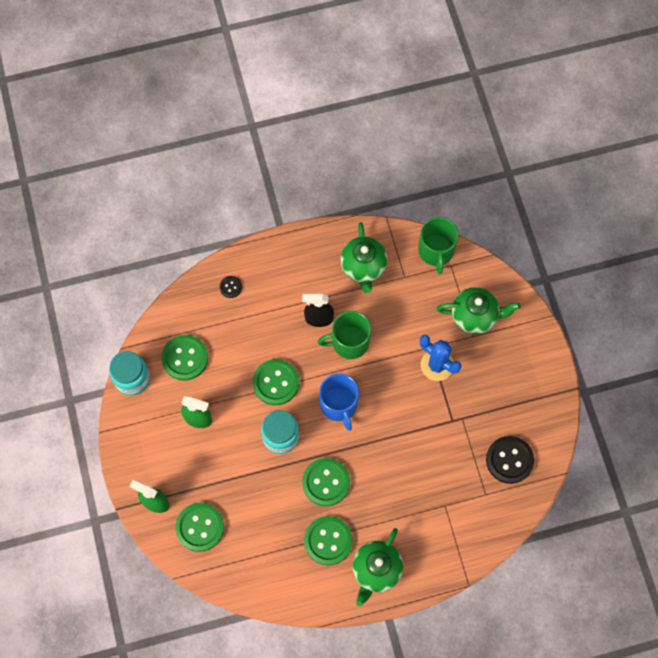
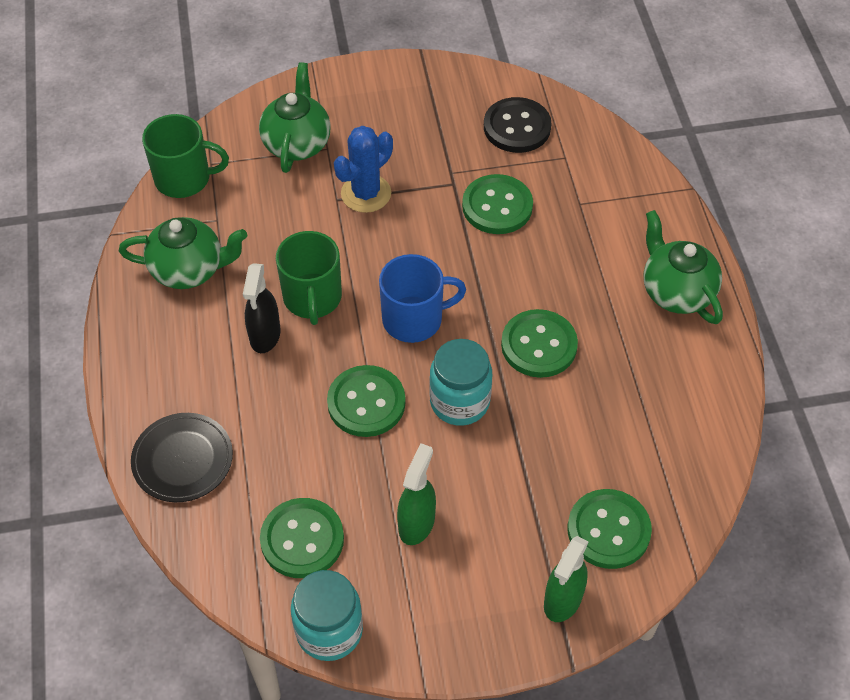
camera: 85 degrees left, 15 degrees down
(231, 287) = (182, 459): black button -> black plate
(328, 541) = (631, 349): green button -> green button (497, 206)
(376, 570) = (676, 292): green teapot -> green teapot turned 150 degrees counterclockwise

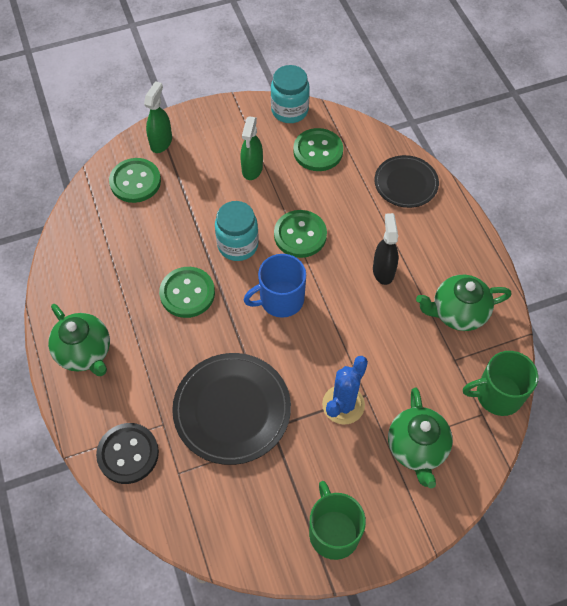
camera: 170 degrees right, 5 degrees up
(312, 298) = (358, 304): green mug -> green mug (333, 532)
(497, 206) = (232, 410): green button -> black plate
(517, 127) = (224, 501): black button -> black button (128, 454)

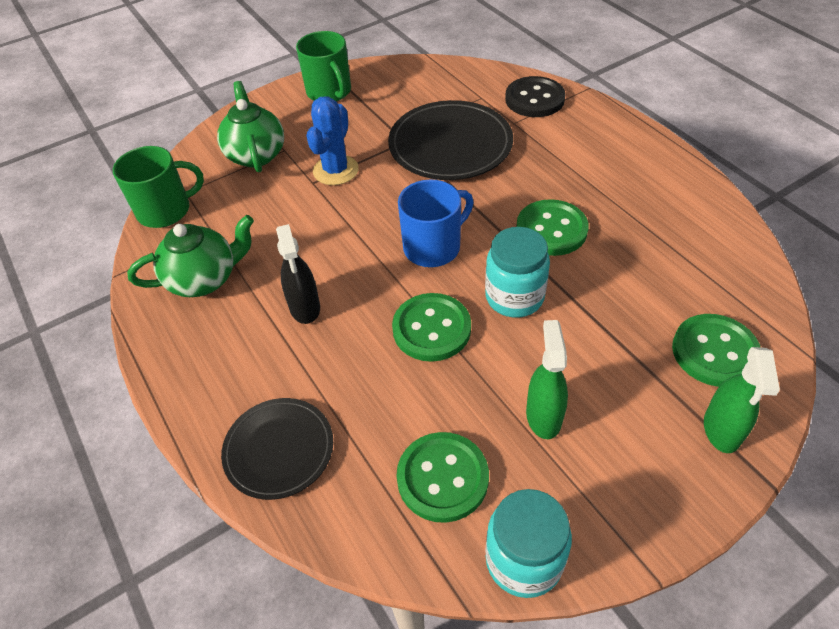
camera: 170 degrees right, 10 degrees down
(85, 352) = (630, 156): green teapot -> none

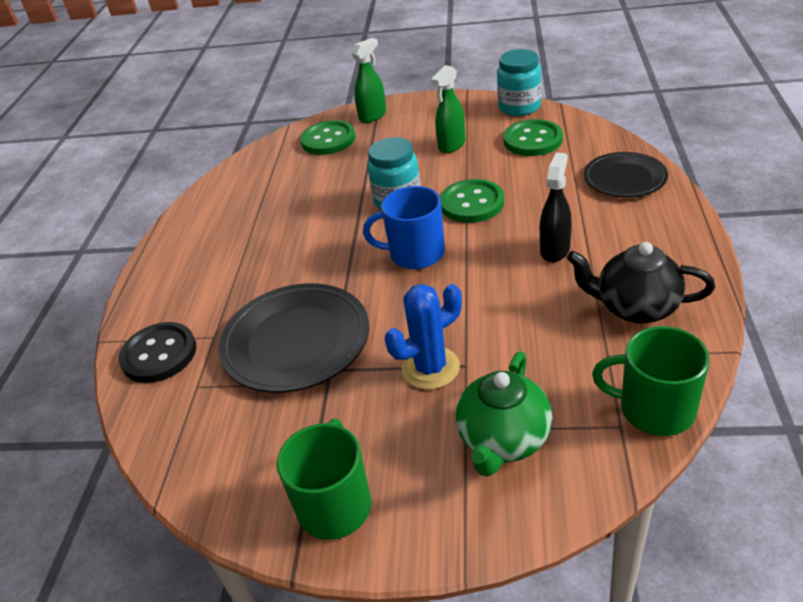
camera: 140 degrees left, 10 degrees down
(204, 279) = (635, 308): green teapot -> black teapot
(551, 230) = (318, 230): green button -> none

